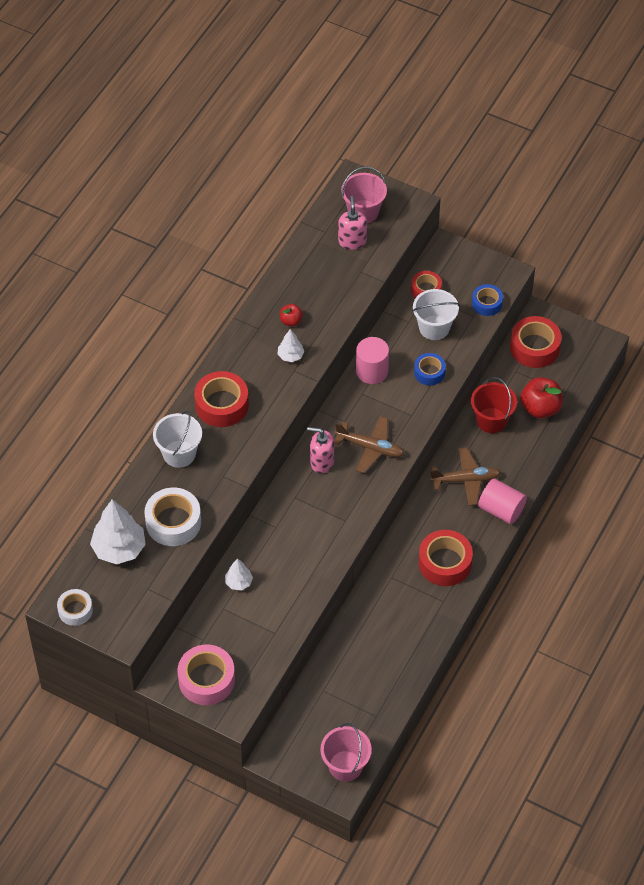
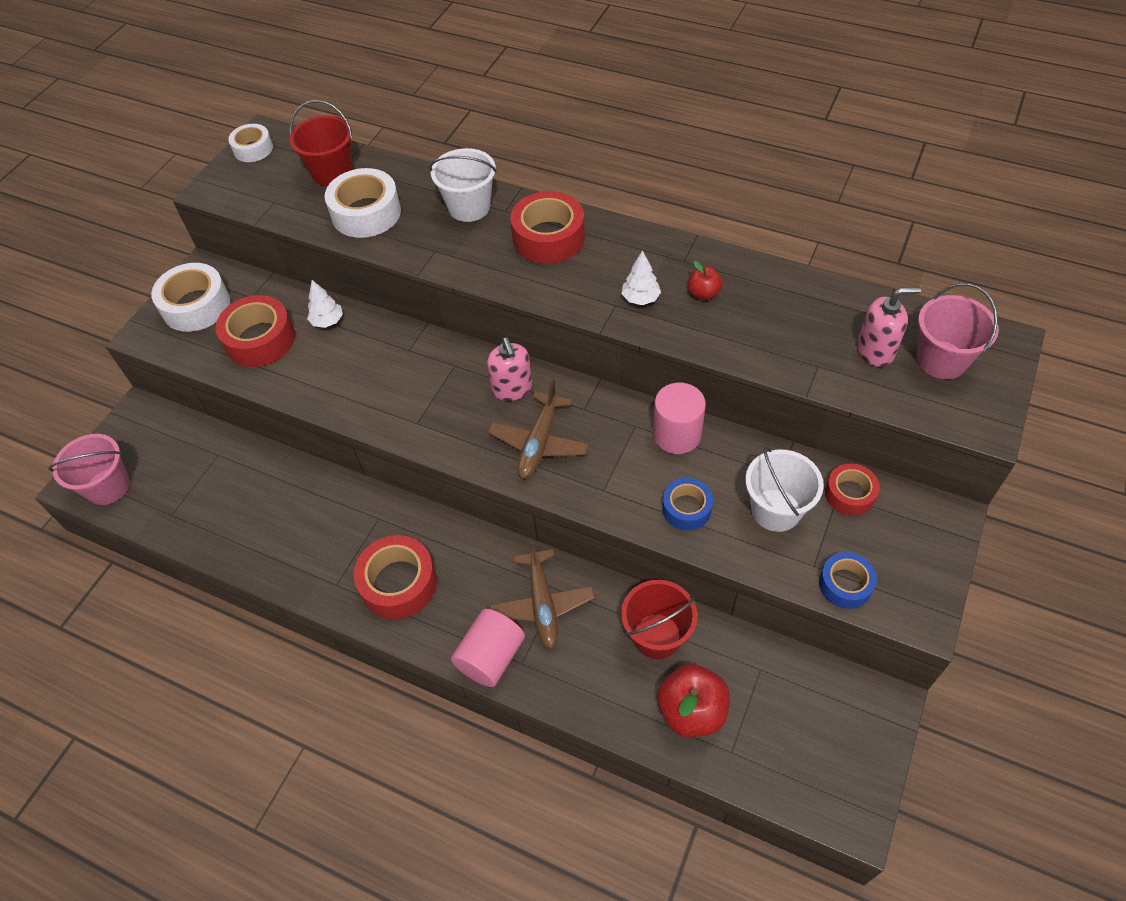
camera: 90 degrees right, 0 degrees up
(119, 549) = (332, 172): white tree -> red bucket
(206, 680) = (196, 306): pink tape -> white tape
(321, 462) = (512, 389): pink soap dispenser -> pink soap dispenser turned 150 degrees clockwise
(534, 347) = (815, 698): red tape -> red tape (260, 339)

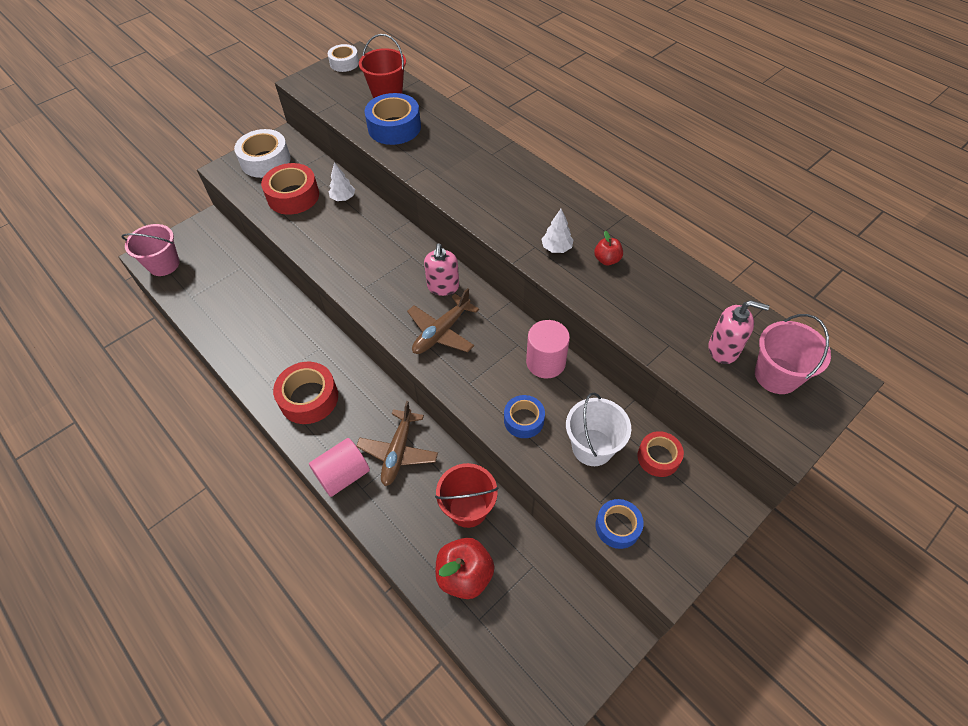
camera: 20 degrees right, 0 degrees up
(366, 213) = (394, 127): white tape -> blue tape
(469, 207) = (467, 144): white bucket -> none
(548, 237) = (512, 183): red tape -> none

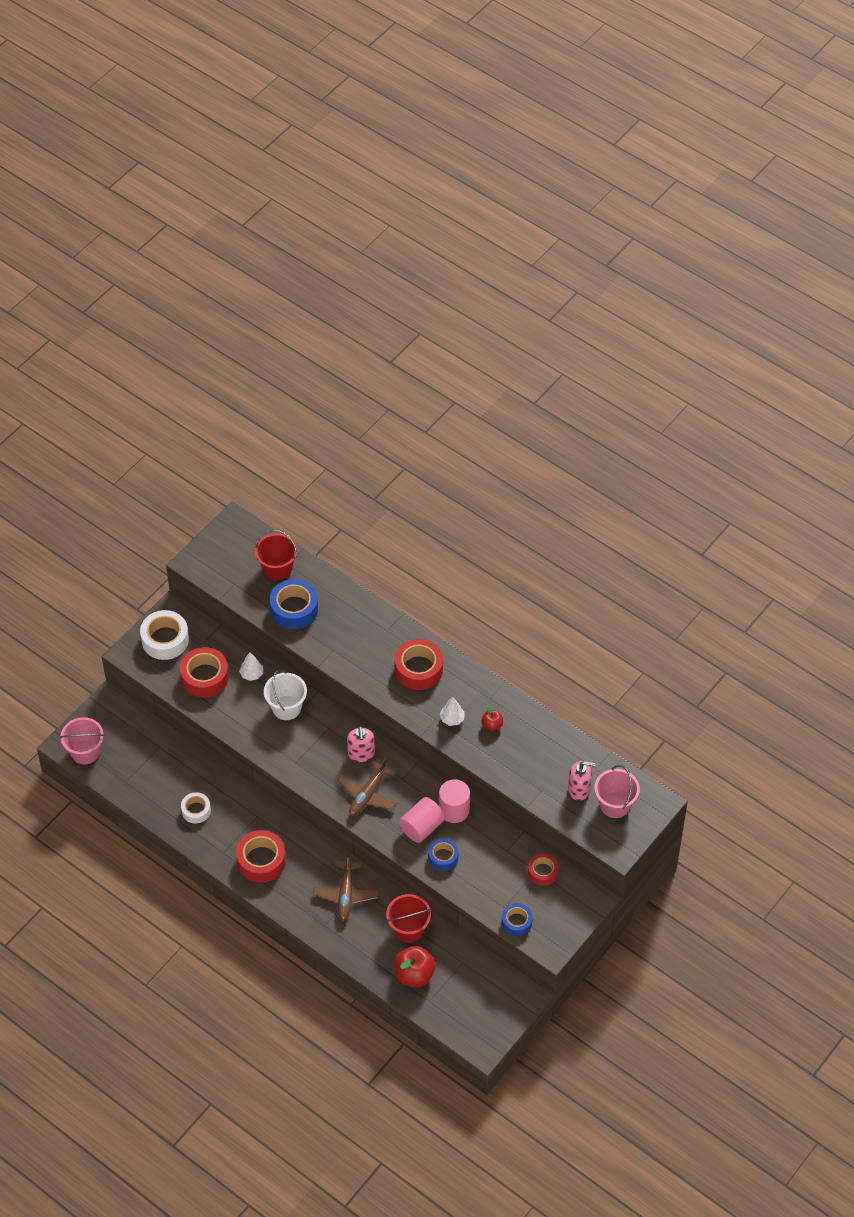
camera: 10 degrees left, 0 degrees up
(343, 475) = (307, 917): pink cylinder -> pink cylinder (422, 827)
(344, 63) = (226, 533): white tape -> white tape (196, 810)
(523, 194) = (418, 669): none -> red tape
(592, 447) = (495, 871): white bucket -> white bucket (286, 708)

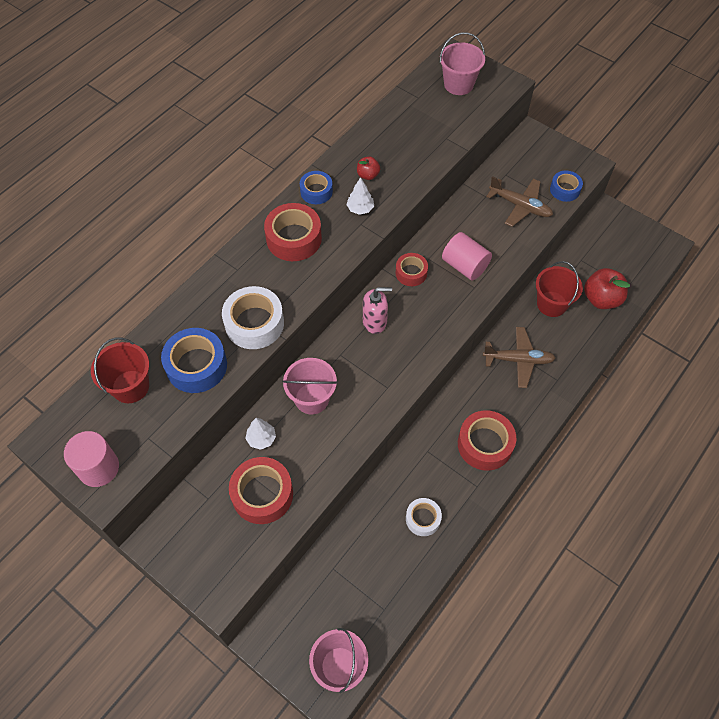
camera: 90 degrees left, 5 degrees up
(165, 640) = (200, 548): white tape -> white tape (254, 323)
(286, 708) = (312, 398): white bucket -> pink bucket
(368, 794) = (427, 315): brown plane -> brown plane (520, 206)
(443, 857) = (499, 247): blue tape -> blue tape (316, 191)
(454, 810) = (442, 238): pink cylinder -> pink cylinder (98, 468)
(542, 872) = (507, 169): red tape -> red tape (411, 273)
(579, 789) = (443, 109): pink soap dispenser -> none

